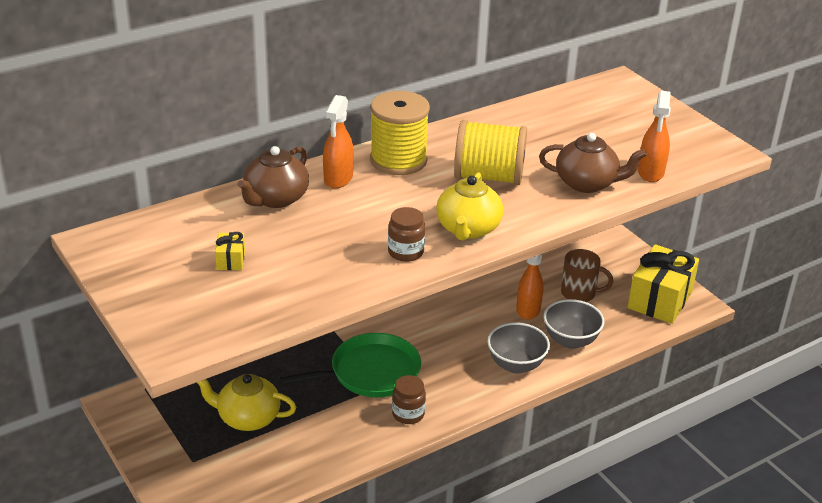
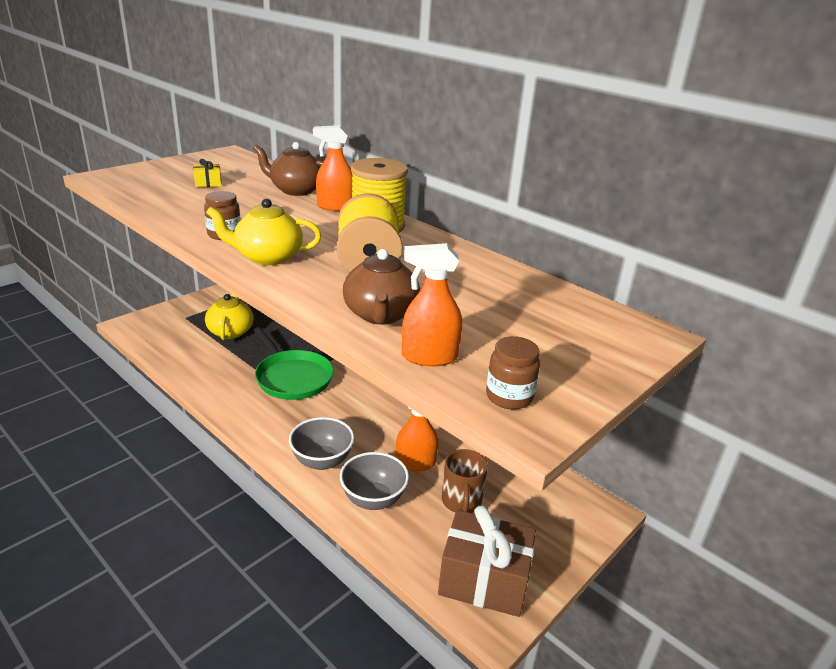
camera: 75 degrees right, 5 degrees down
(408, 414) = (241, 402): brown jar -> brown jar (509, 397)
(660, 300) = (483, 580): yellow gift -> brown gift

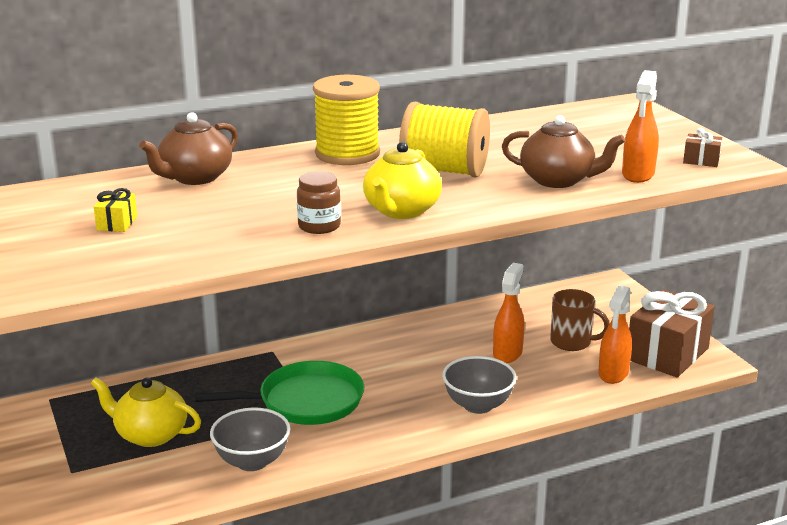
camera: 65 degrees left, 5 degrees down
(335, 207) = (272, 165): orange spray bottle -> orange spray bottle (613, 374)
(373, 499) = (550, 386): grey bowl -> grey bowl (252, 461)
(509, 397) = (701, 161): brown jar -> brown gift

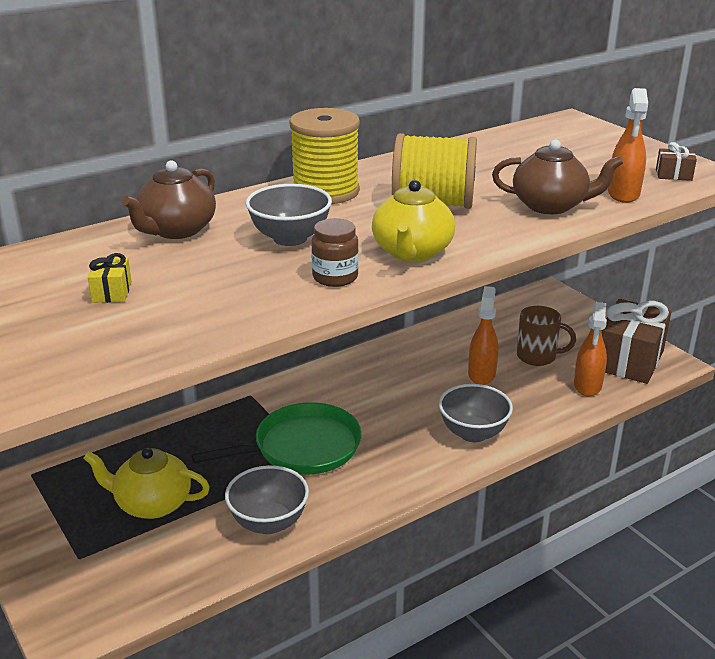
camera: 10 degrees left, 5 degrees up
(294, 191) = (290, 238): none -> grey bowl

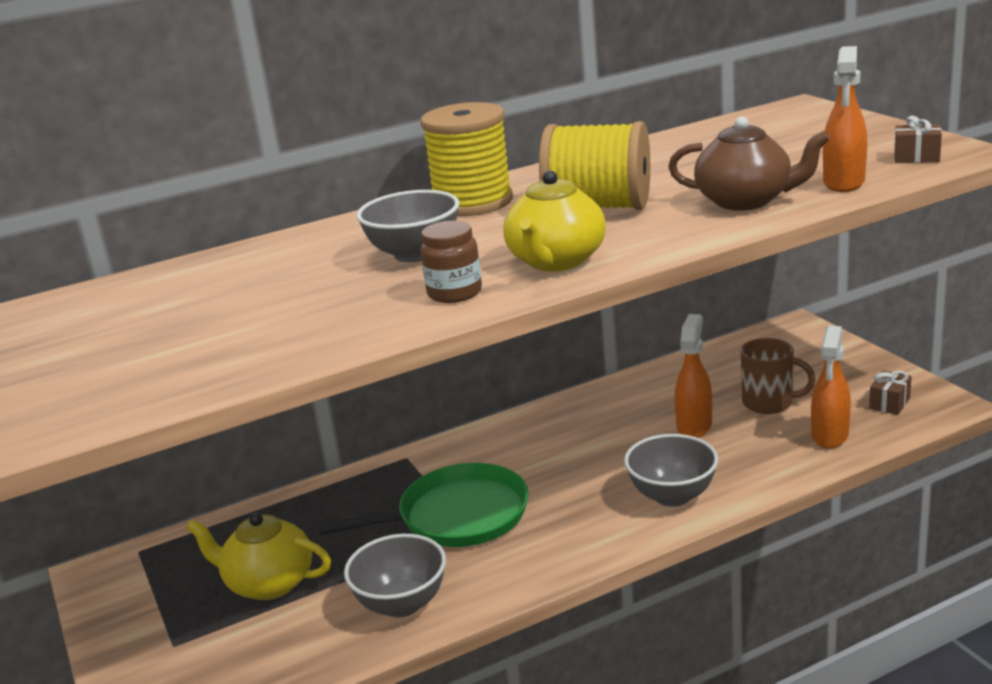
camera: 10 degrees right, 5 degrees down
(112, 292) = (192, 320): yellow gift -> none
(176, 230) = (286, 253): brown teapot -> none
(629, 360) = (889, 403): brown gift -> brown gift, size x0.42

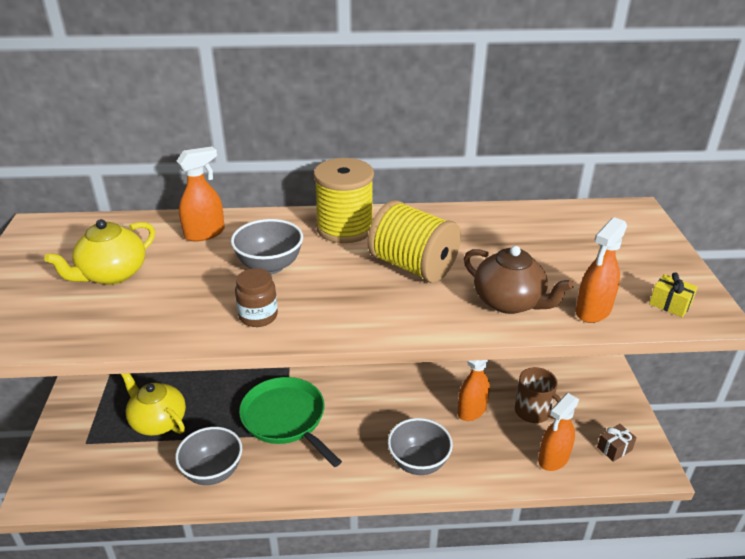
camera: 20 degrees right, 10 degrees up
(286, 254) = (205, 233): none -> orange spray bottle
(457, 516) = (286, 419): green pan -> green pan turned 135 degrees counterclockwise
(556, 261) = (340, 312): yellow teapot -> yellow teapot (112, 274)
(916, 157) = (670, 304): brown gift -> yellow gift

